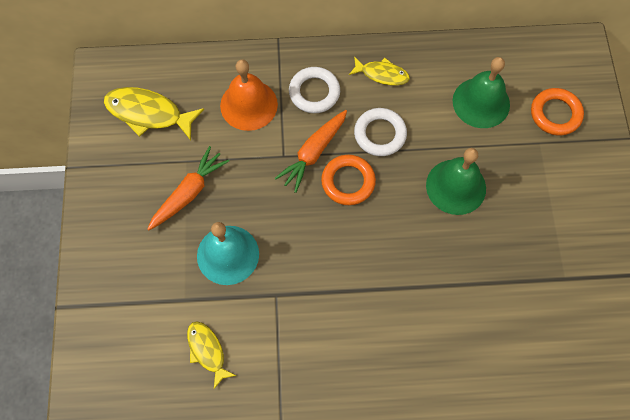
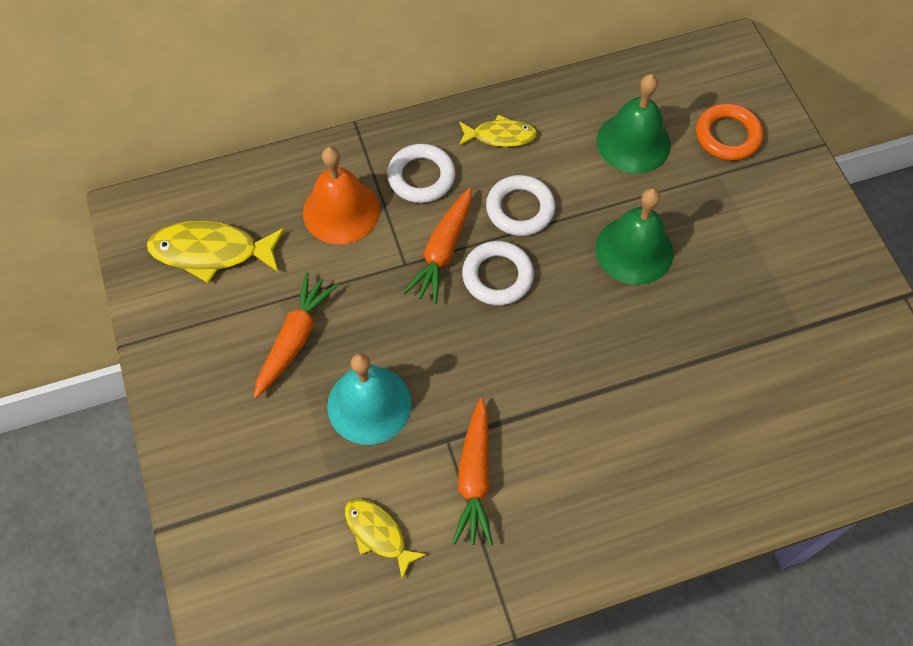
camera: 15 degrees left, 5 degrees down
(287, 328) = (474, 477): none -> orange carrot
(348, 182) = (497, 276): orange ring -> white ring

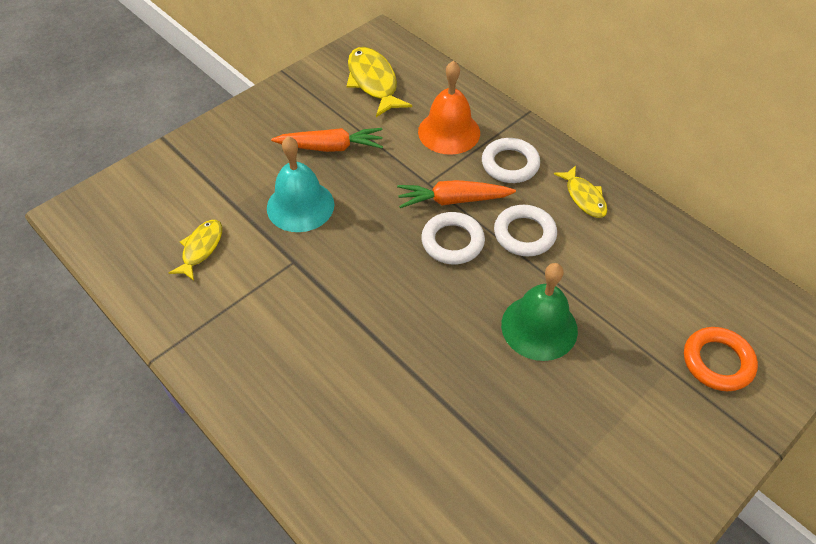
camera: 65 degrees right, 10 degrees down
(474, 477) = (270, 290): orange carrot -> none
(633, 142) = (650, 289): green bell -> none

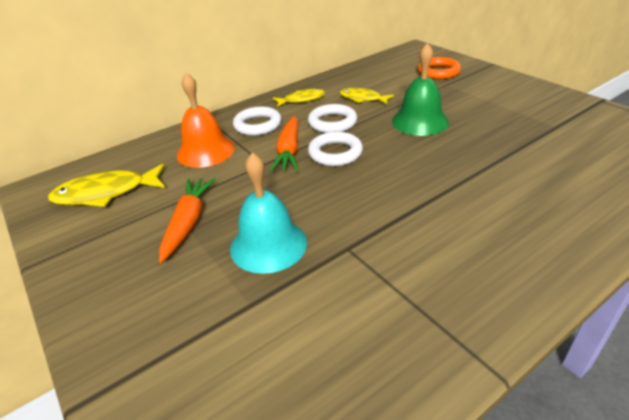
camera: 80 degrees left, 15 degrees down
(201, 248) = (318, 336): yellow fish -> yellow fish (363, 98)

